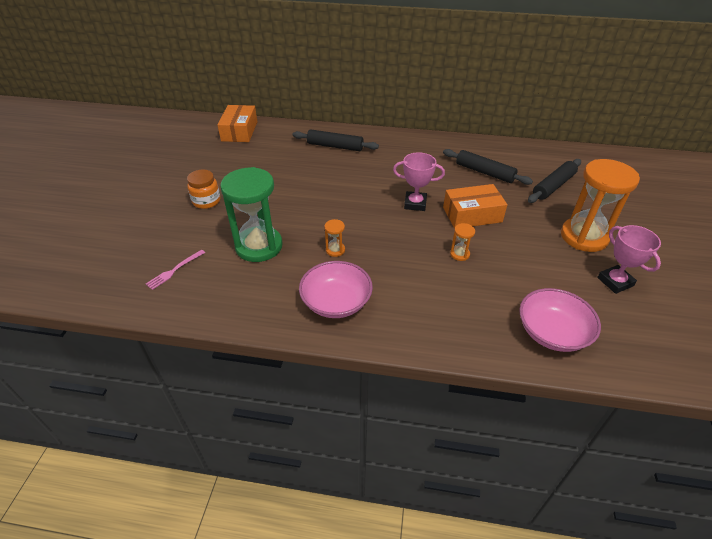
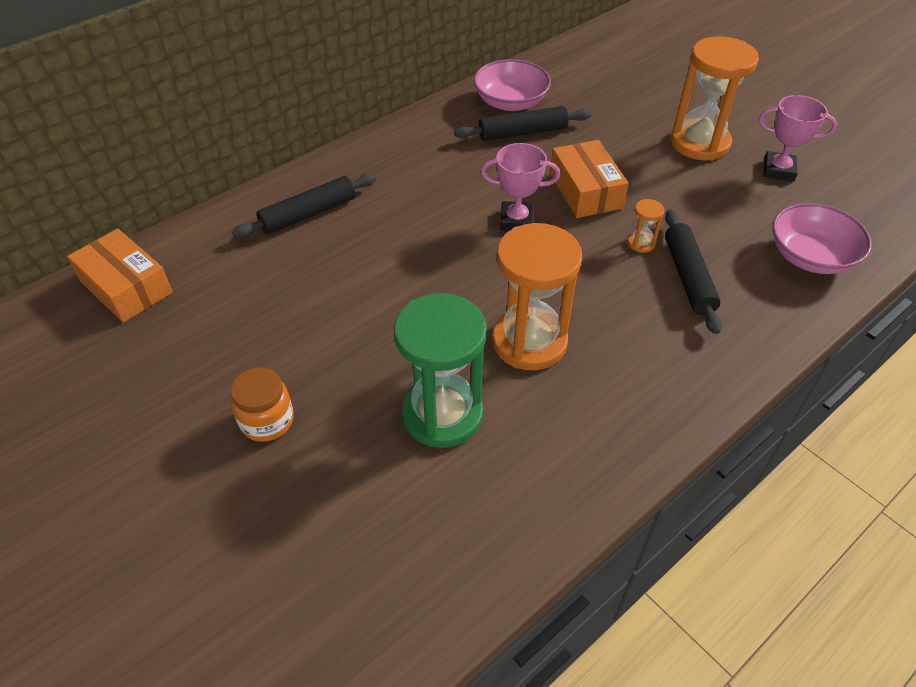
camera: 50 degrees left, 5 degrees up
(174, 270) = (396, 543): pink fork -> none
(335, 250) = (529, 342): orange hourglass -> orange hourglass, size x2.43
(336, 302) = (625, 396): pink bowl -> pink bowl (510, 102)
(415, 204) = (516, 220): pink trophy -> pink trophy turned 45 degrees clockwise
(472, 214) = (585, 191): orange box -> orange box turned 45 degrees counterclockwise
(553, 186) = (602, 105): black rolling pin -> black rolling pin (688, 277)

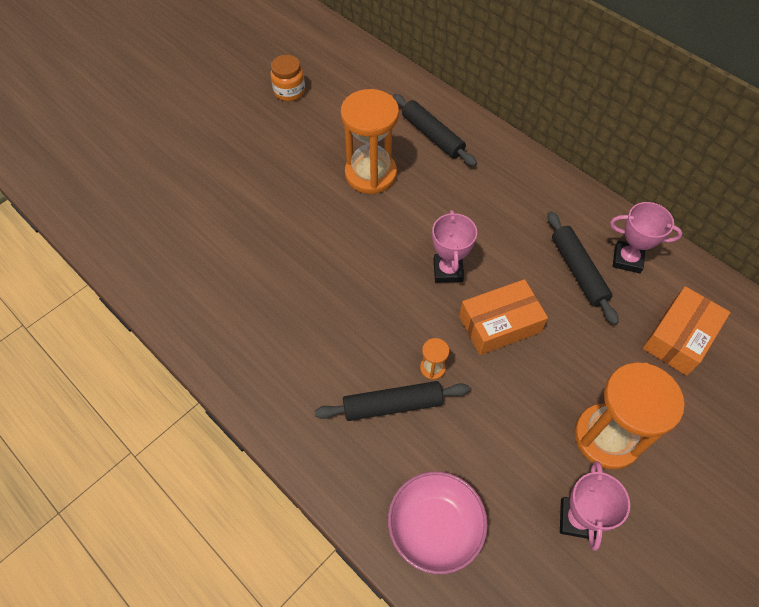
camera: 85 degrees right, 10 degrees up
(126, 287) = (346, 60): orange box -> orange box (679, 337)
(267, 421) = (239, 147): orange jar -> orange jar (289, 91)
(442, 414) = (242, 235): green hourglass -> none
(510, 102) = (627, 259): pink bowl -> pink trophy
(529, 342) = (309, 283): orange hourglass -> orange hourglass (370, 174)

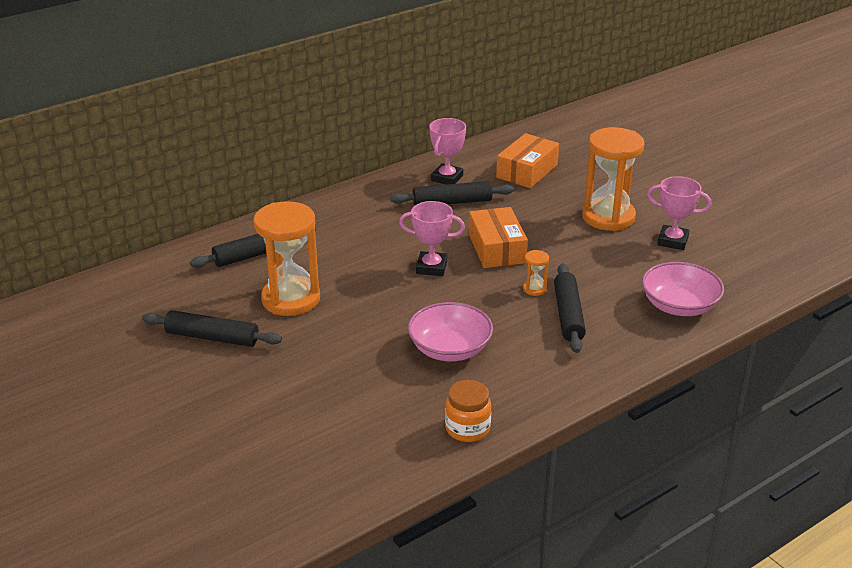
camera: 80 degrees left, 25 degrees down
(289, 91) = (126, 346): orange jar -> orange jar (467, 428)
(308, 137) = (212, 337): none -> black rolling pin
(317, 304) = (450, 349): none -> pink bowl
(679, 337) = (527, 171): orange box -> orange box turned 75 degrees clockwise

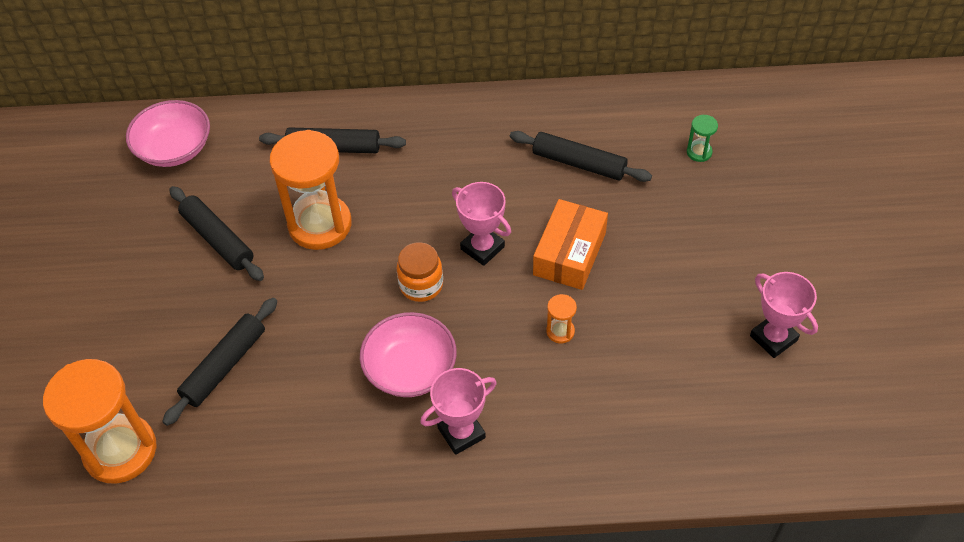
camera: 35 degrees right, 20 degrees up
(447, 178) = (603, 124): pink trophy -> pink trophy (461, 433)
(467, 428) = (343, 480): orange jar -> orange jar (421, 285)
(527, 171) = (699, 152): orange box -> green hourglass
(568, 315) = (564, 386): black rolling pin -> black rolling pin (224, 366)
(608, 217) = (731, 265): orange hourglass -> orange hourglass (120, 450)
(679, 306) = (694, 437): pink bowl -> pink bowl (174, 148)

